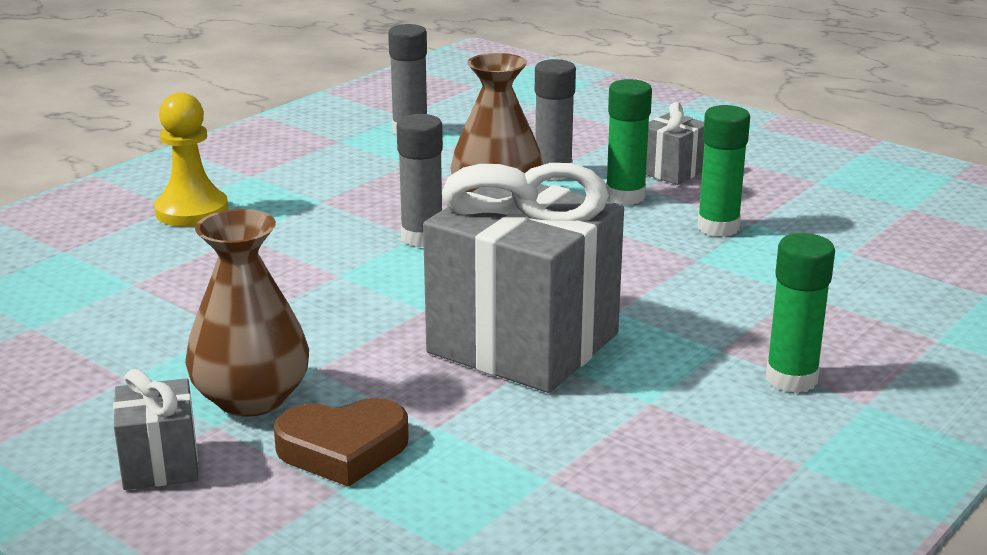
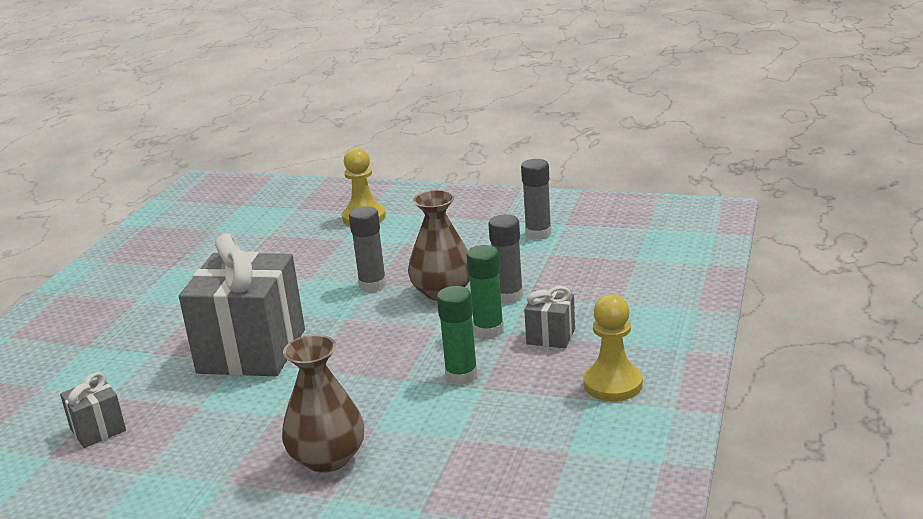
camera: 70 degrees right, 0 degrees up
(160, 464) = (98, 299): grey gift -> grey gift (98, 430)
(251, 398) = (164, 299): brown vase -> brown vase (327, 458)
(343, 449) = (122, 335): brown heart -> none
(791, 379) = (244, 448): green glue stick -> none
(798, 165) = (613, 384): none -> yellow pawn

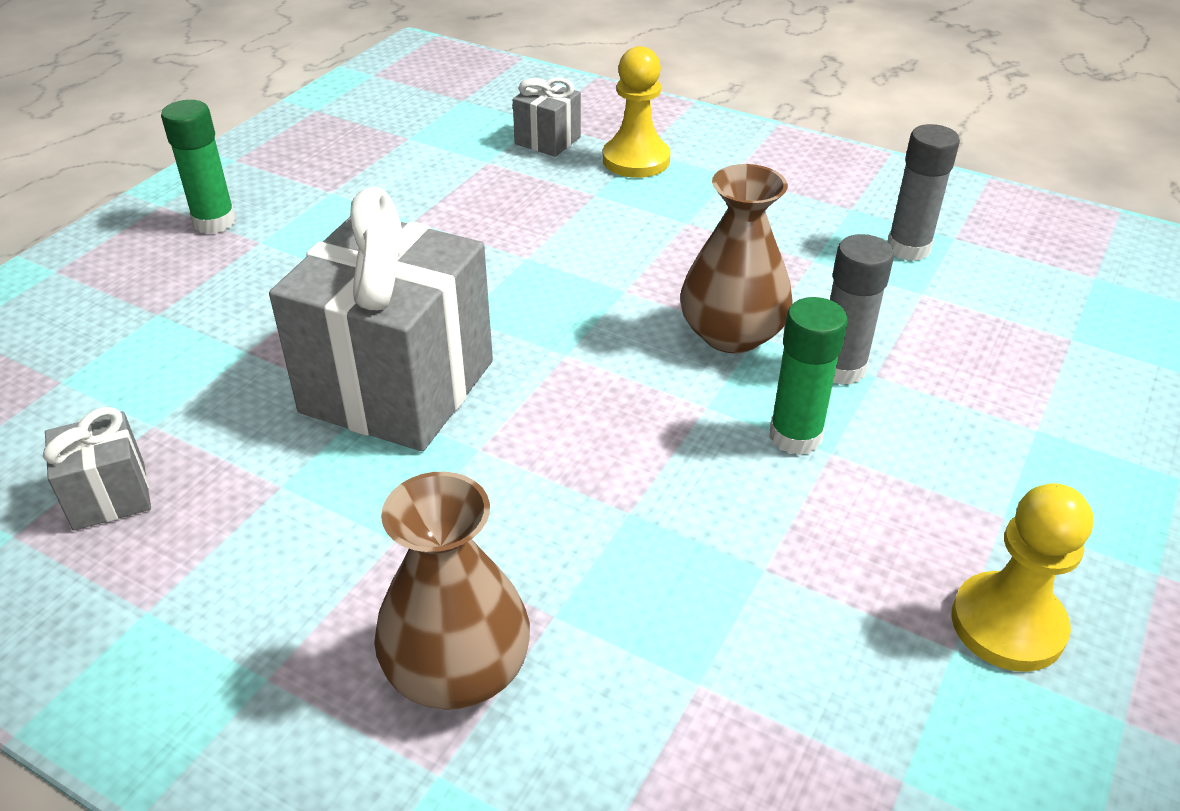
camera: 10 degrees right, 15 degrees up
(372, 285) = (621, 294): grey glue stick -> none
(461, 375) = (731, 530): green glue stick -> green glue stick (214, 222)
(551, 336) = (903, 477): grey gift -> grey gift (547, 140)

